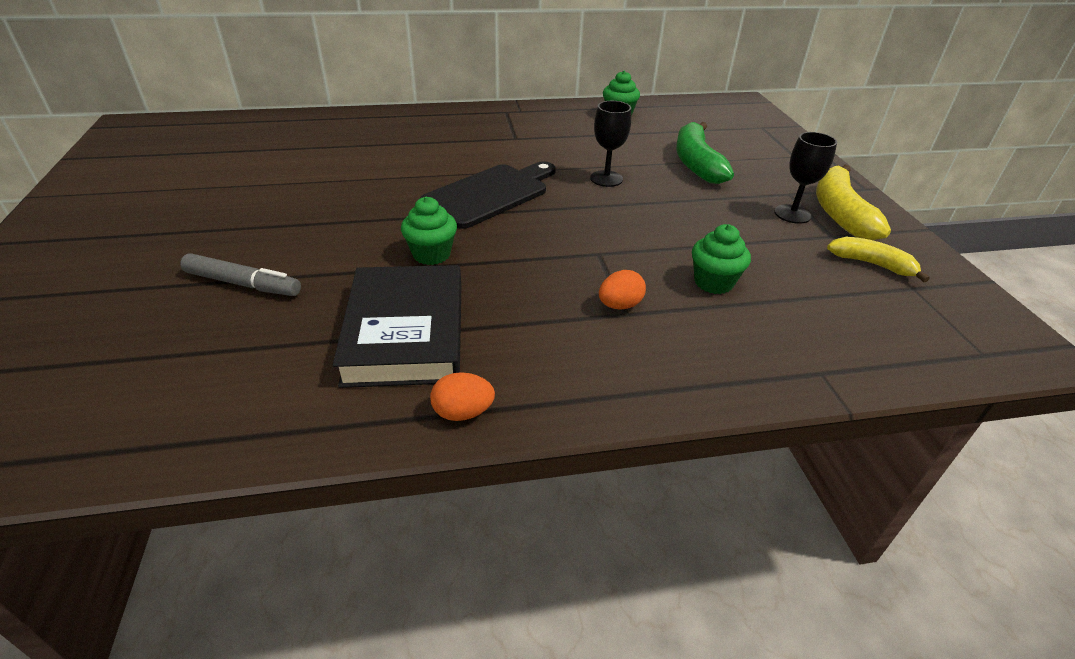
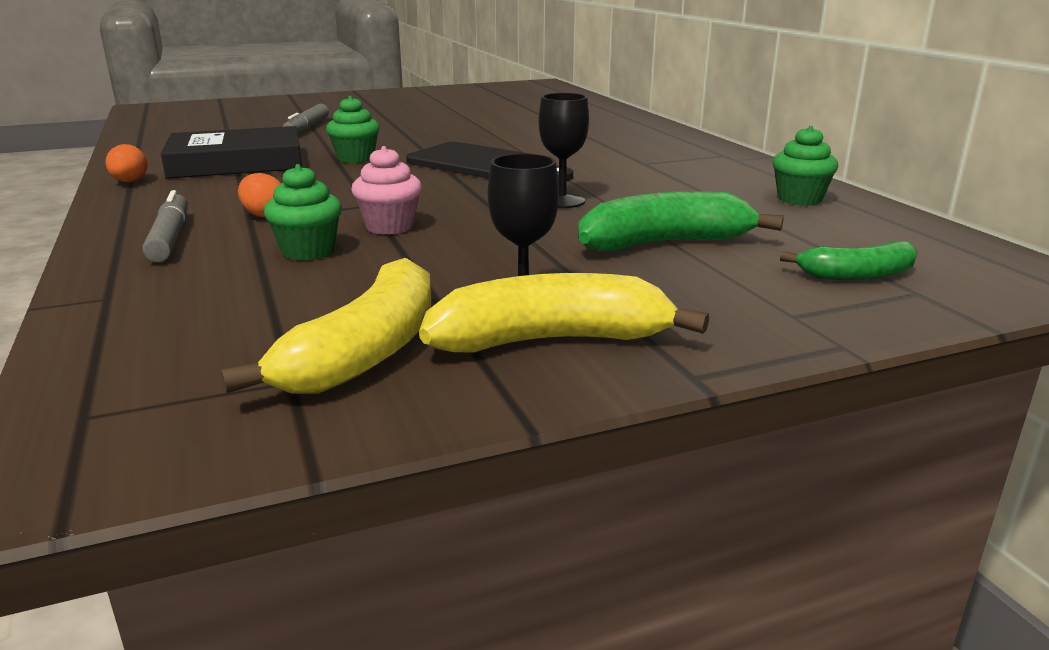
camera: 80 degrees right, 15 degrees down
(658, 247) = (389, 227): none -> pink cupcake
(680, 355) = (170, 238): none -> grey marker
(741, 132) = (856, 275): none -> green banana
(872, 264) = (366, 352): yellow banana -> yellow banana, size x1.64

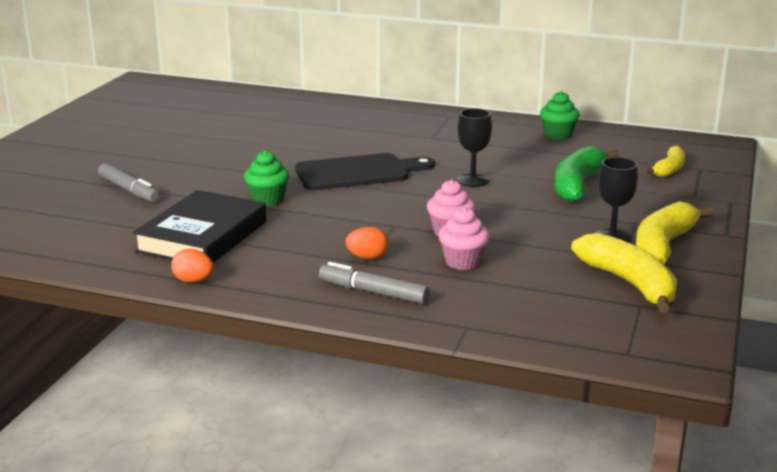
camera: 50 degrees left, 0 degrees up
(308, 251) = (463, 262): green cupcake -> pink cupcake
(856, 275) = (669, 169): green banana -> yellow banana

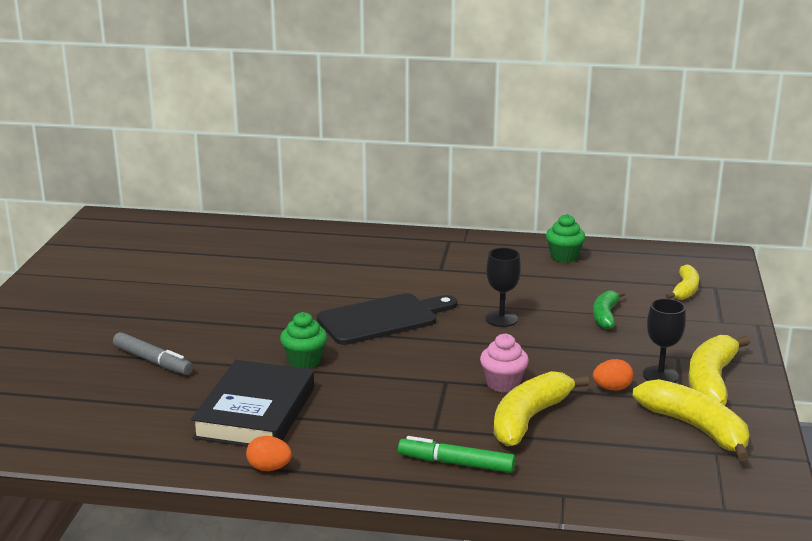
camera: 10 degrees left, 0 degrees up
(367, 257) = (434, 422): orange egg -> orange egg (612, 388)
(373, 292) = (456, 463): grey marker -> green marker
(463, 262) = (529, 418): pink cupcake -> yellow banana
(578, 185) = (605, 316): green banana -> green banana, size x0.61

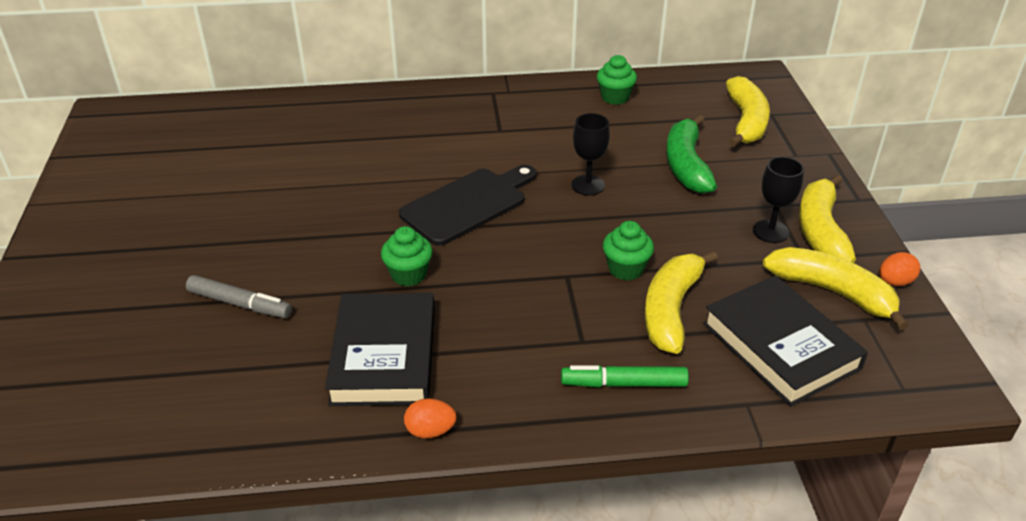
camera: 15 degrees left, 15 degrees up
(503, 384) = (625, 269): pink cupcake -> green cupcake
(605, 316) = (686, 165): green banana -> green banana, size x1.64
(612, 388) = (733, 256): orange egg -> orange egg (894, 282)
(620, 459) = (780, 346): none -> black book
(685, 290) = (746, 122): yellow banana -> yellow banana, size x1.64

